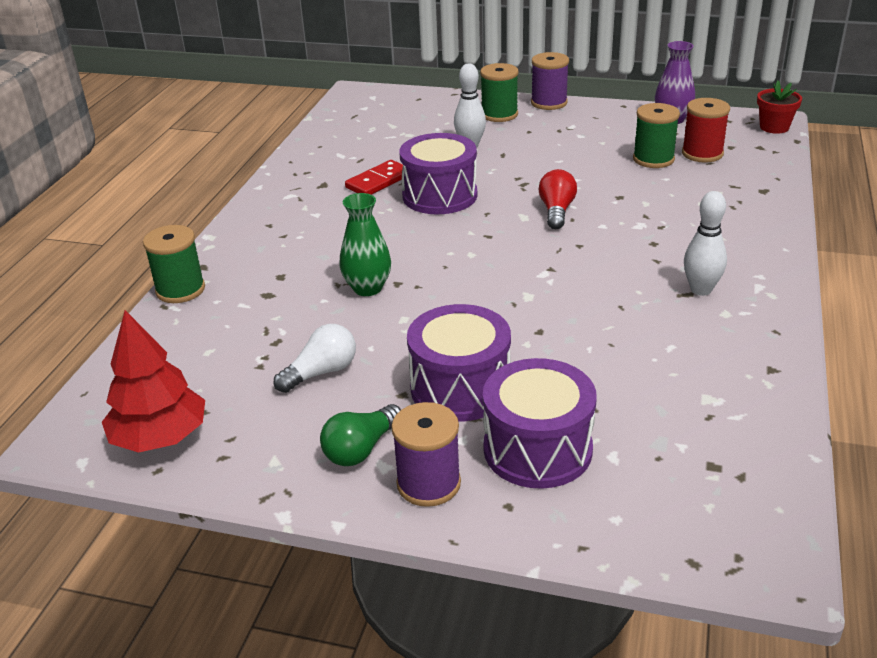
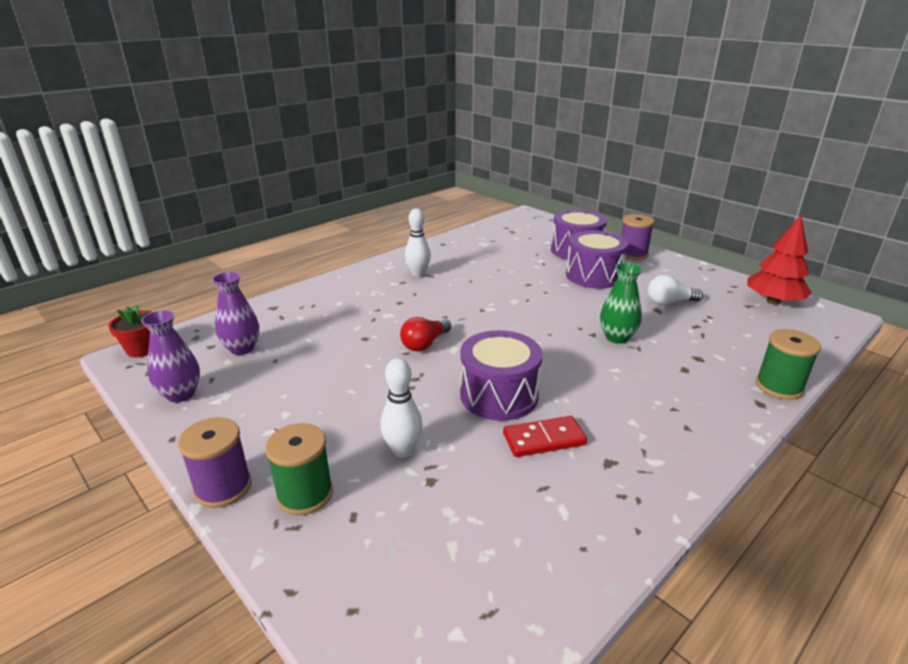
camera: 150 degrees left, 5 degrees down
(361, 449) = (659, 270): green light bulb -> none
(653, 159) = (283, 359): green spool -> none
(702, 153) = (242, 348): red spool -> purple vase

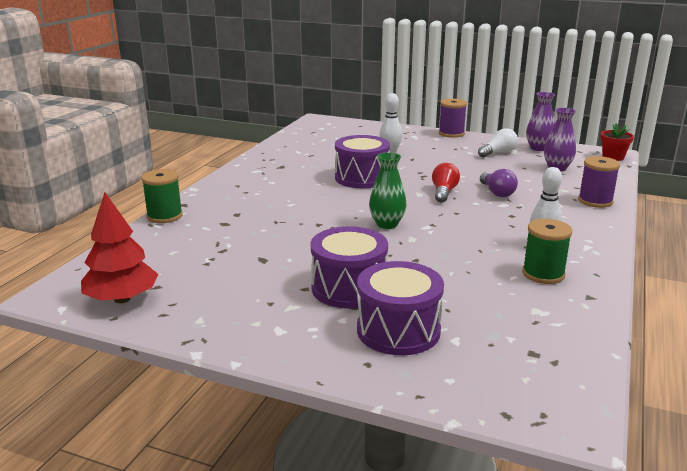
camera: 155 degrees right, 5 degrees down
(305, 494) = (414, 137): green spool -> green spool (543, 274)
(370, 330) = (497, 192): none -> purple light bulb
(544, 439) = (321, 167): red domino -> none
(617, 337) = (296, 225): green vase -> green vase (387, 224)
(632, 254) = (310, 344): purple spool -> purple spool (595, 201)
(669, 302) = (249, 270): white light bulb -> white light bulb (498, 153)

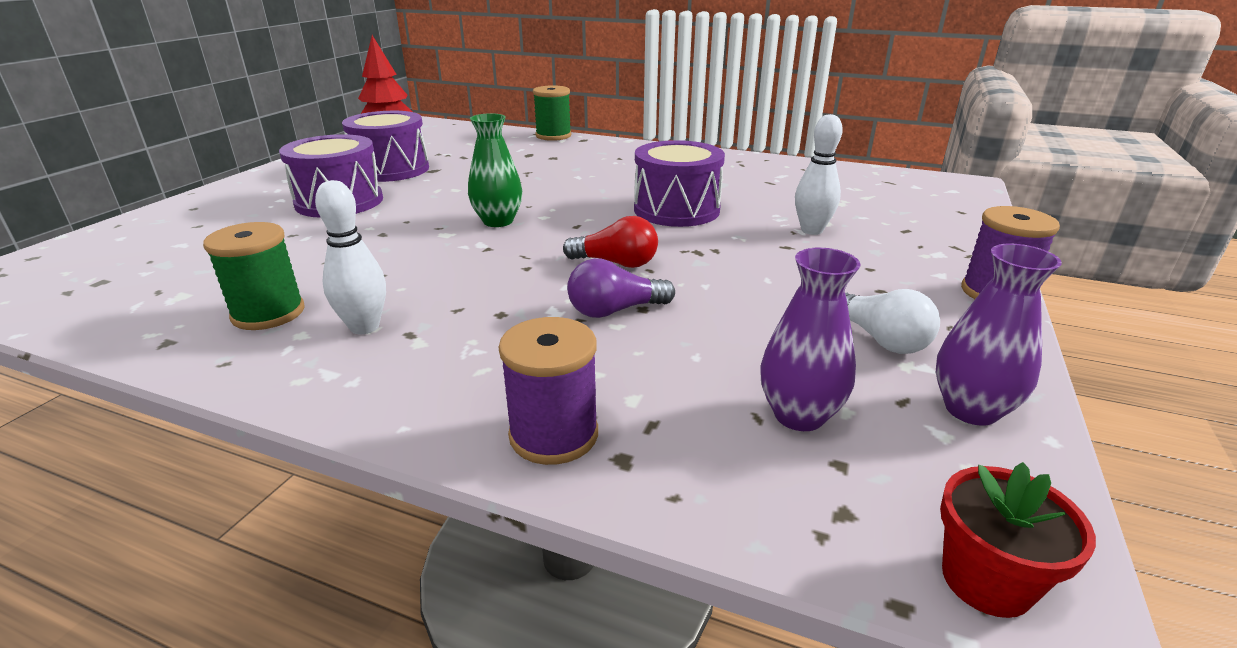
camera: 90 degrees right, 5 degrees up
(398, 330) = (232, 220): purple drum -> purple drum (391, 169)

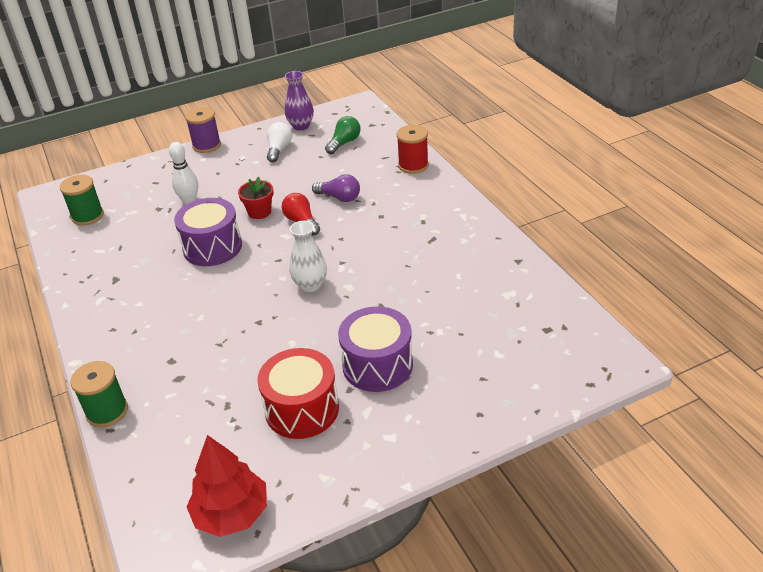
camera: 135 degrees left, 10 degrees up
(268, 313) = (471, 260): green spool -> green spool (88, 216)
(364, 327) = (437, 233): white bowling pin -> none
(391, 169) = (302, 409): purple drum -> red drum
(498, 221) = (310, 285): green vase -> white vase
(554, 435) = (413, 165): purple spool -> red spool
(799, 415) = (344, 143): purple vase -> green light bulb
(986, 580) = (365, 107): red flower pot -> red flower pot (259, 212)

